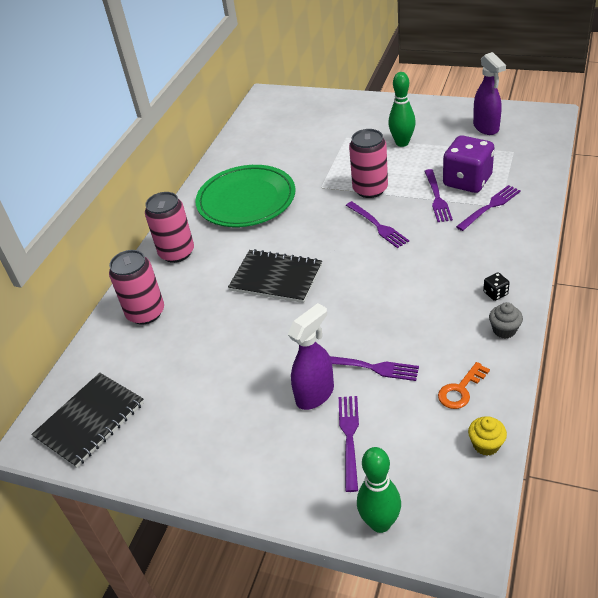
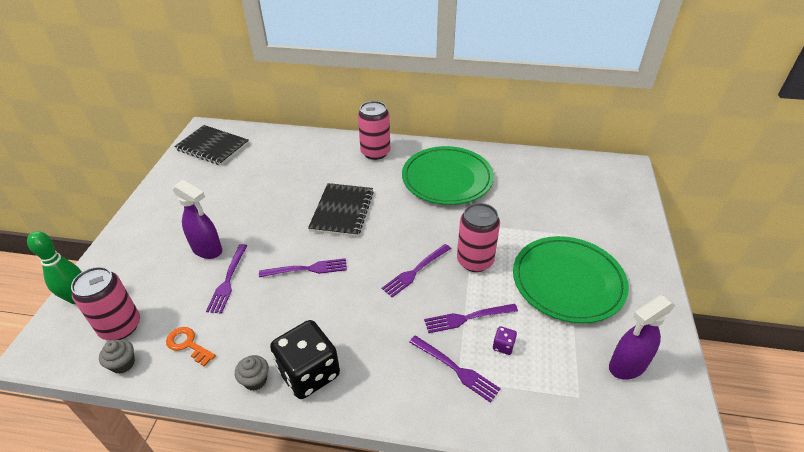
camera: 75 degrees right, 0 degrees up
(146, 313) = (308, 150): pink can -> pink can (120, 326)
(349, 437) = (159, 274): purple fork -> purple fork (307, 269)
(402, 143) = (568, 282): green bowling pin -> green plate
(467, 181) = (503, 346): purple dice -> purple dice, size x0.40
(486, 445) = (123, 364): yellow cupcake -> grey cupcake
(495, 293) = (309, 373): black dice -> black dice, size x2.49

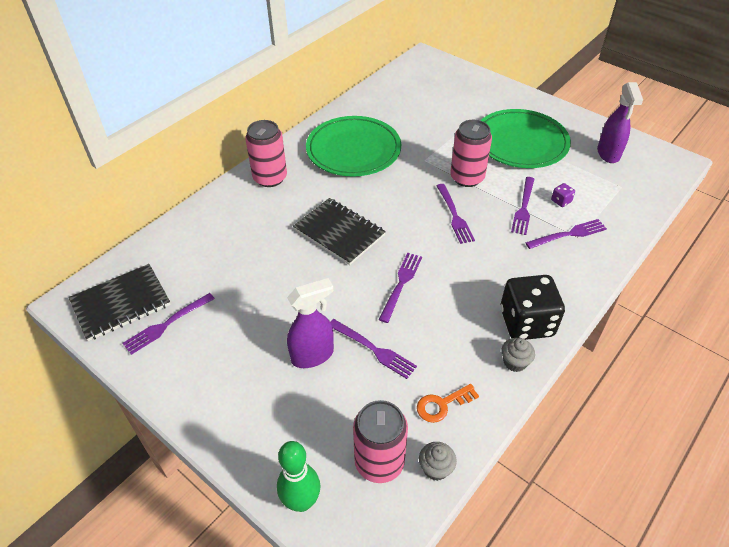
camera: 60 degrees left, 5 degrees up
(204, 172) = (166, 325): none -> purple fork

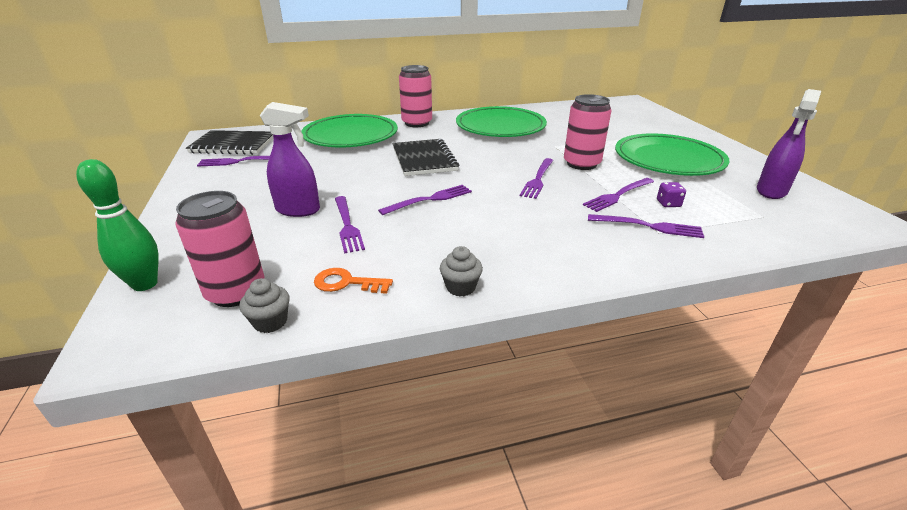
camera: 35 degrees right, 15 degrees down
(228, 229) = (351, 136): none -> green plate
(526, 322) = (514, 266): black dice -> none

